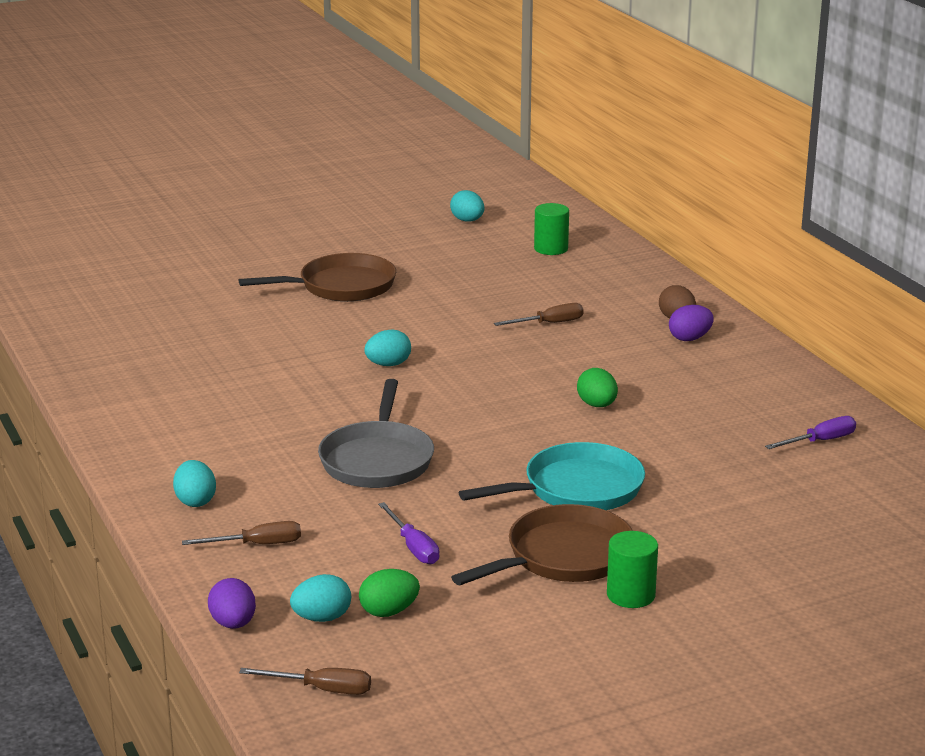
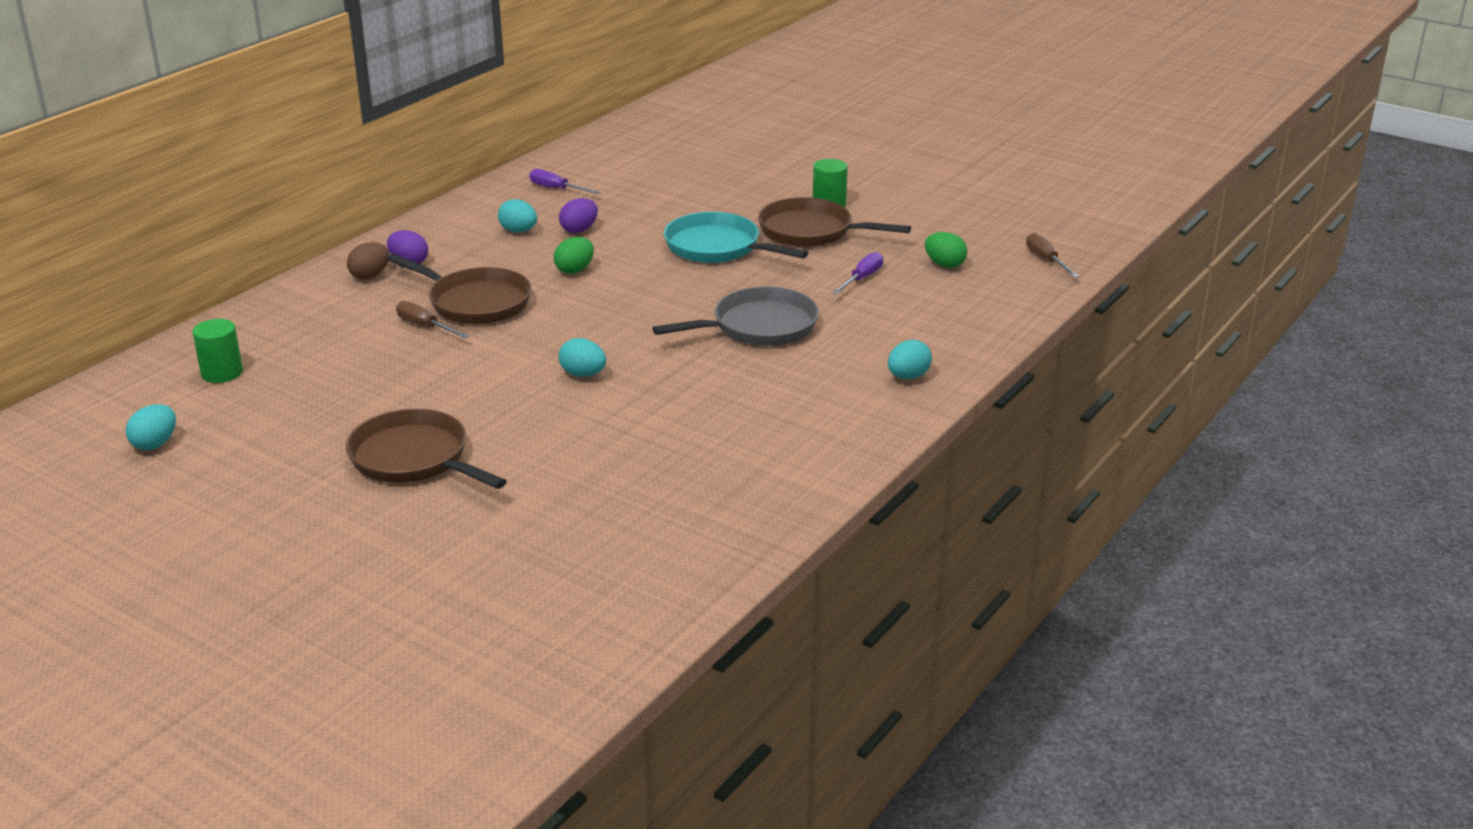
camera: 120 degrees left, 5 degrees up
(233, 623) = (1027, 307): purple egg -> purple egg (579, 230)
(257, 545) = (931, 331): brown screwdriver -> none
(322, 618) = (981, 282): turquoise egg -> turquoise egg (518, 231)
(575, 350) = (474, 302): none -> brown pan

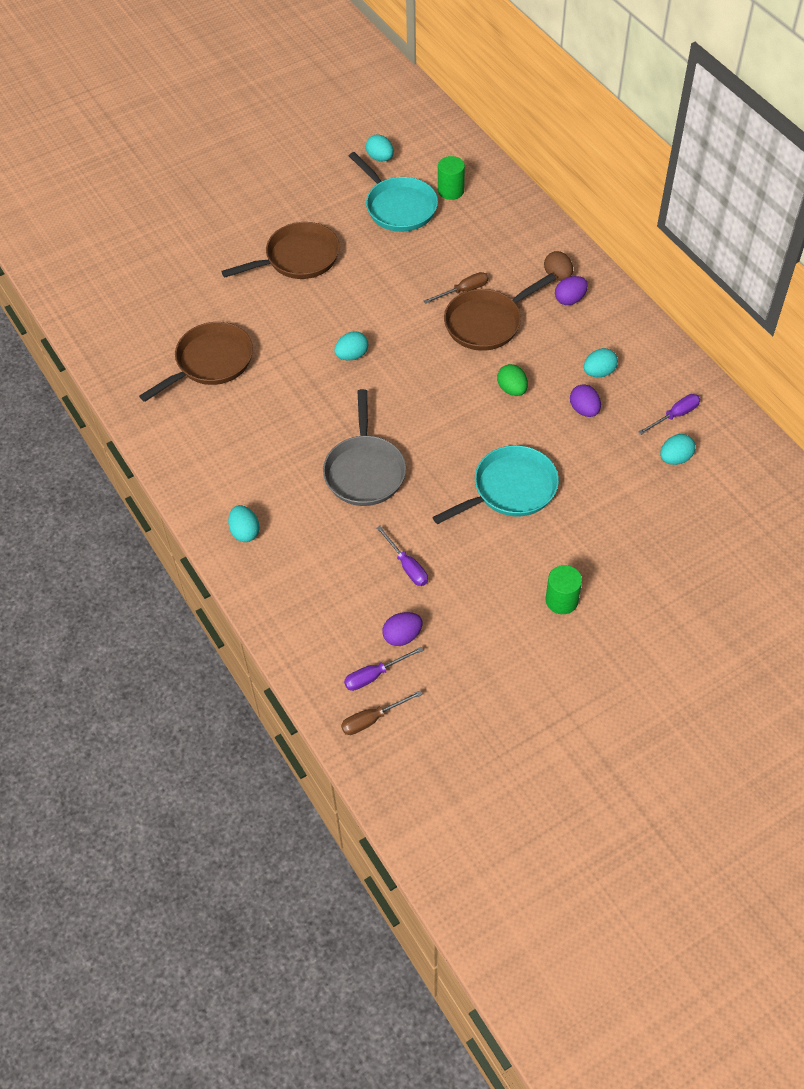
camera: 115 degrees right, 25 degrees up
(269, 405) = (398, 206): none -> turquoise pan
(614, 182) = (675, 458): none -> turquoise egg
(811, 231) = (511, 565): brown pan -> brown pan (210, 362)
(944, 265) = (402, 636): green egg -> purple egg
(1001, 268) = (374, 675): none -> purple screwdriver
(1046, 260) = (372, 719): brown screwdriver -> brown screwdriver turned 150 degrees clockwise

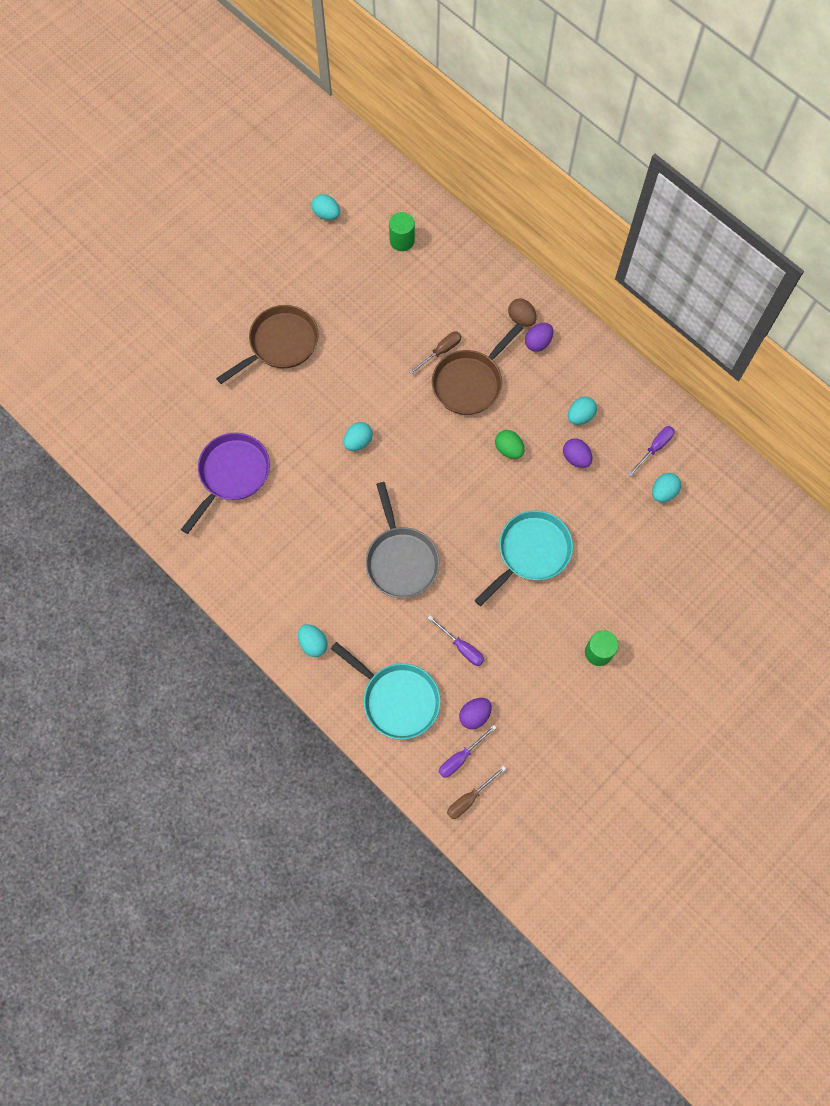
camera: 15 degrees left, 15 degrees up
(210, 362) = (231, 474): brown pan -> purple pan
(398, 206) = (358, 268): turquoise pan -> turquoise pan (397, 699)

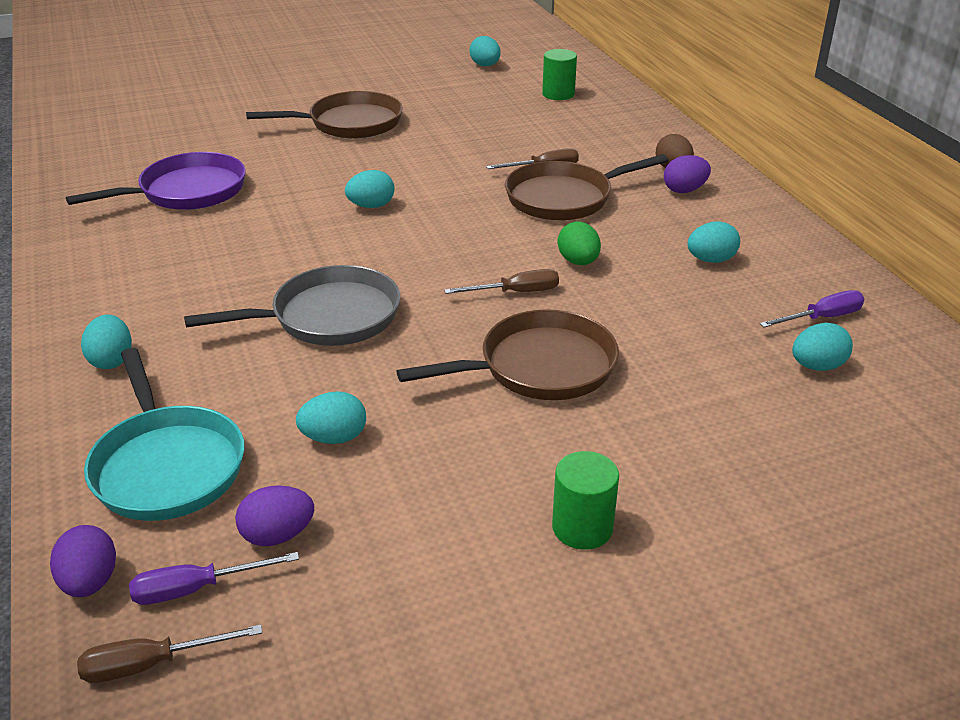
camera: 25 degrees right, 35 degrees down
(401, 560) = (328, 317): grey pan -> grey pan turned 120 degrees counterclockwise
(461, 647) = (334, 438): purple screwdriver -> turquoise egg
(488, 494) = (516, 292): none -> brown screwdriver
(530, 552) = (539, 367): turquoise pan -> brown pan
(576, 458) = (680, 295): purple egg -> purple egg (90, 582)

